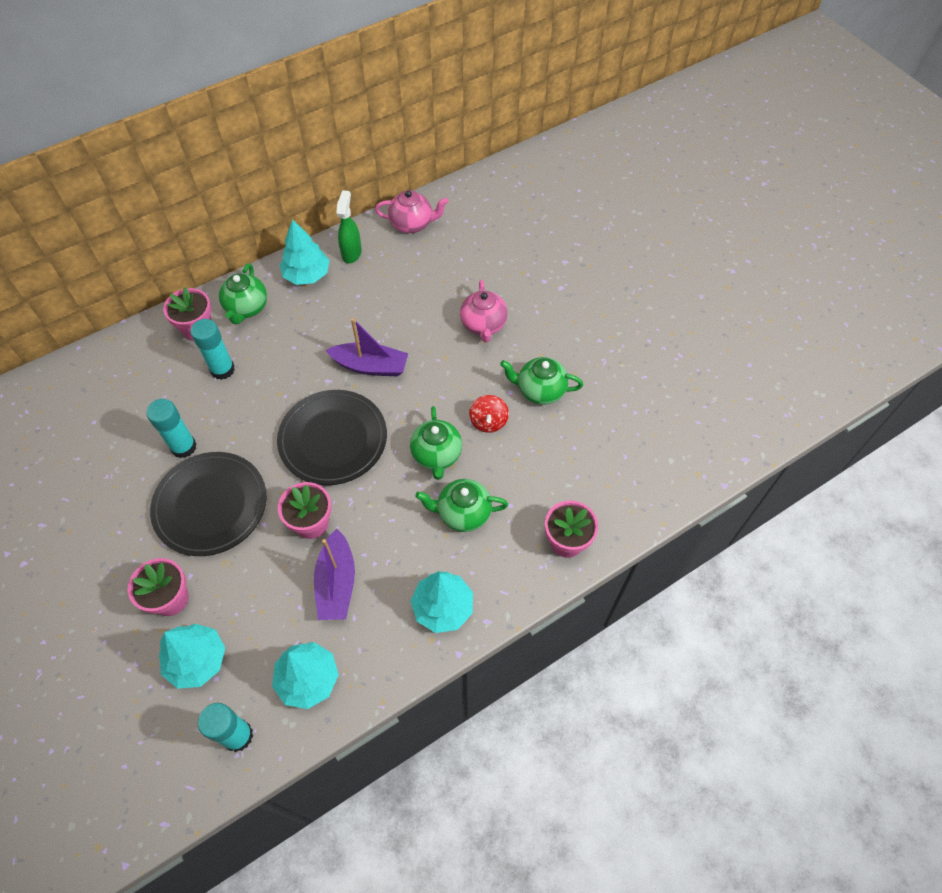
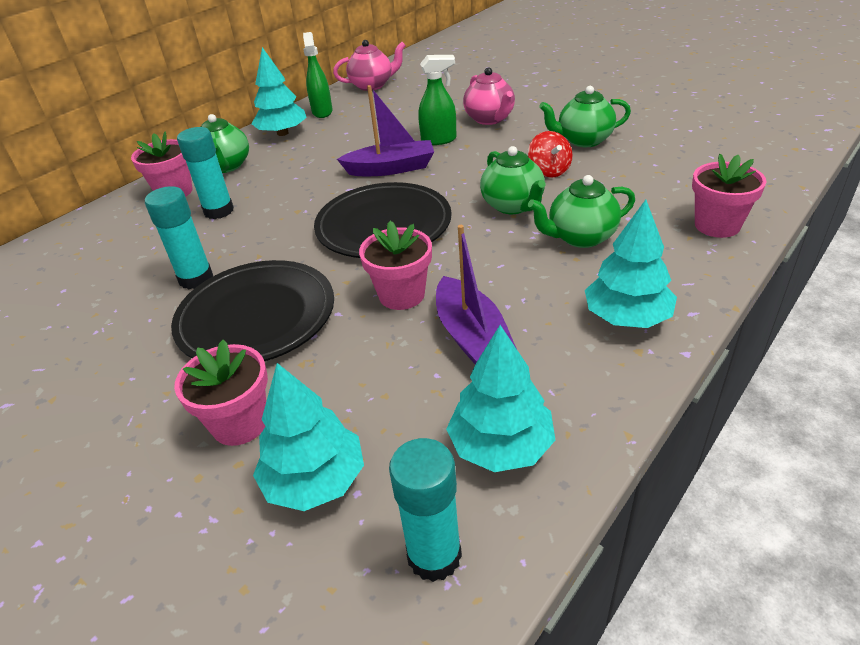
camera: 15 degrees left, 20 degrees down
(427, 340) = (439, 140): none -> green spray bottle

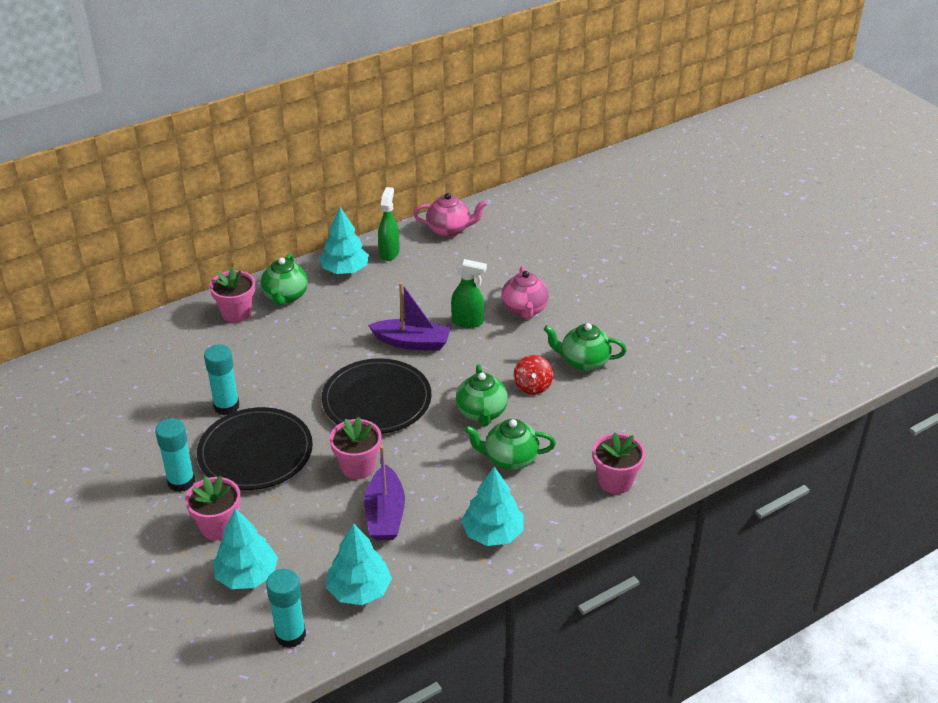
camera: 15 degrees right, 0 degrees up
(219, 211) = (263, 345): turquoise glue stick -> turquoise glue stick (181, 482)

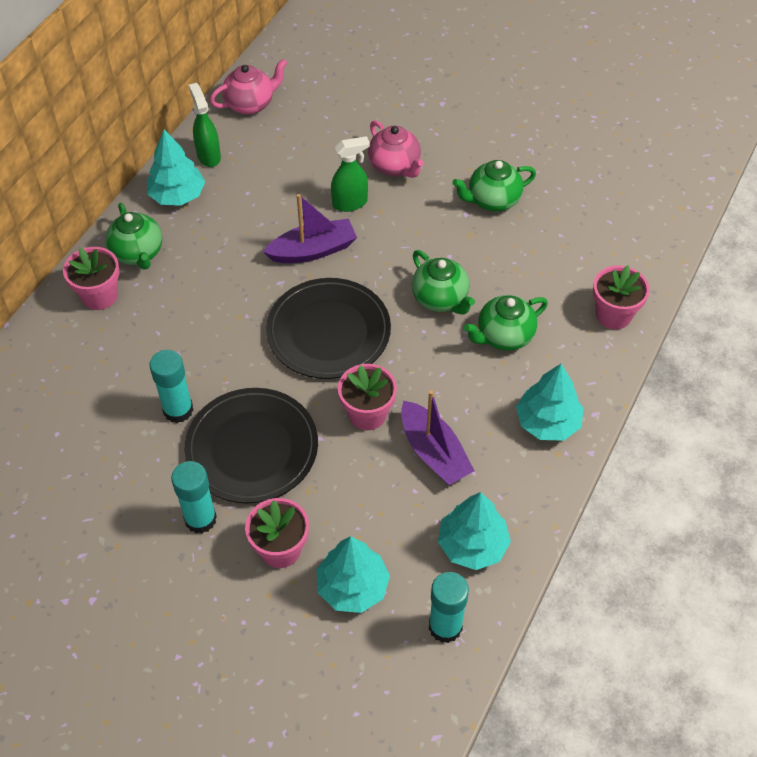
camera: 30 degrees left, 15 degrees up
(532, 386) = (466, 248): red spinning top -> none

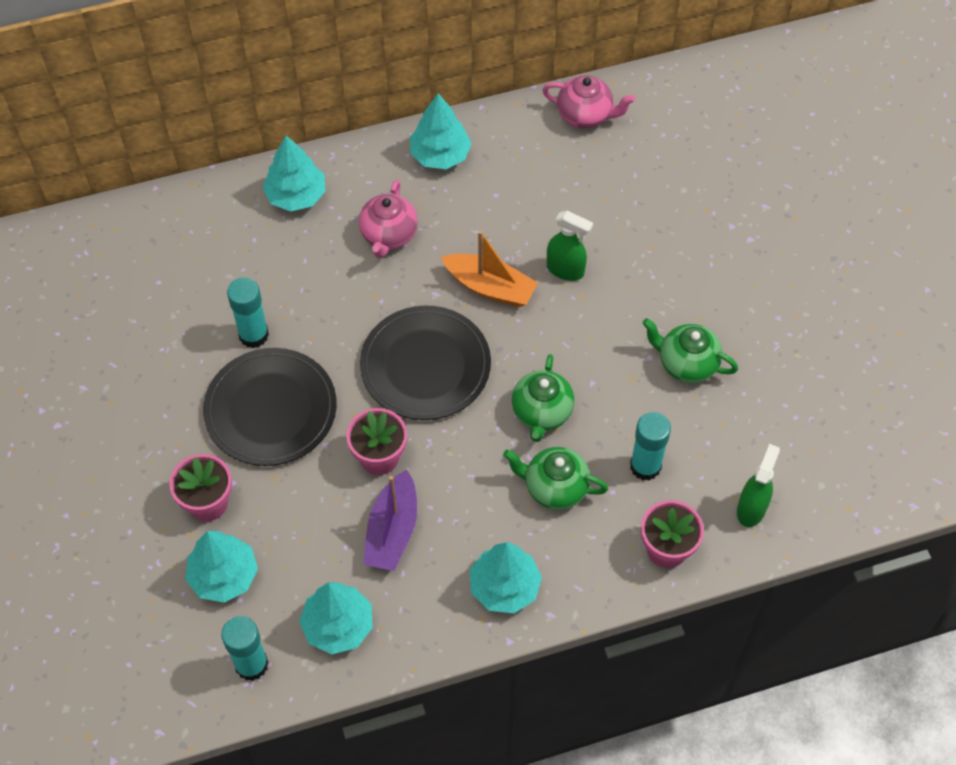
camera: 45 degrees right, 5 degrees up
(99, 296) = (296, 195): pink flower pot -> turquoise tree
(138, 253) = (359, 182): green teapot -> none
(200, 519) = (181, 431): turquoise glue stick -> turquoise glue stick (645, 466)
(208, 156) = (501, 138): green spray bottle -> green spray bottle (751, 508)
(313, 250) = (490, 287): purple boat -> orange boat
(395, 166) = (640, 266): pink teapot -> pink teapot (389, 235)

